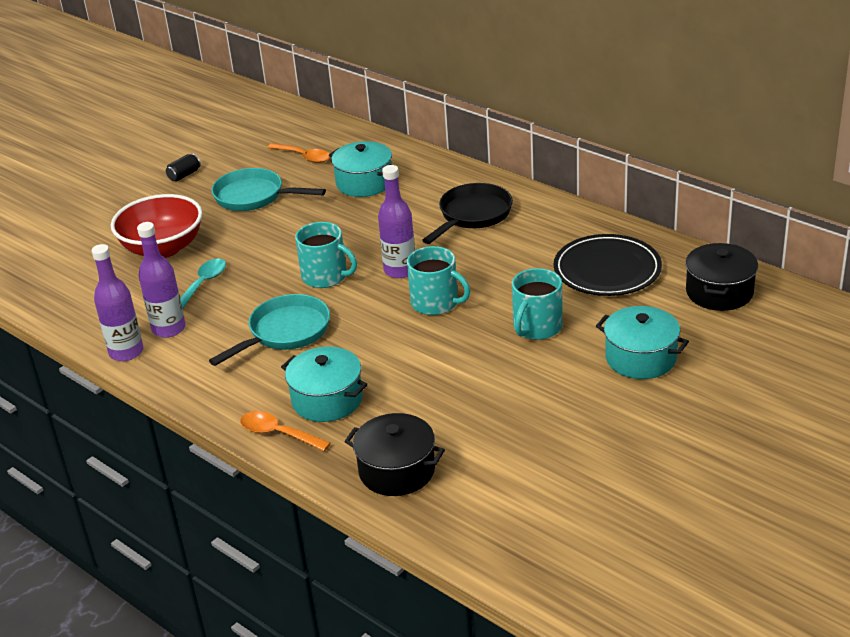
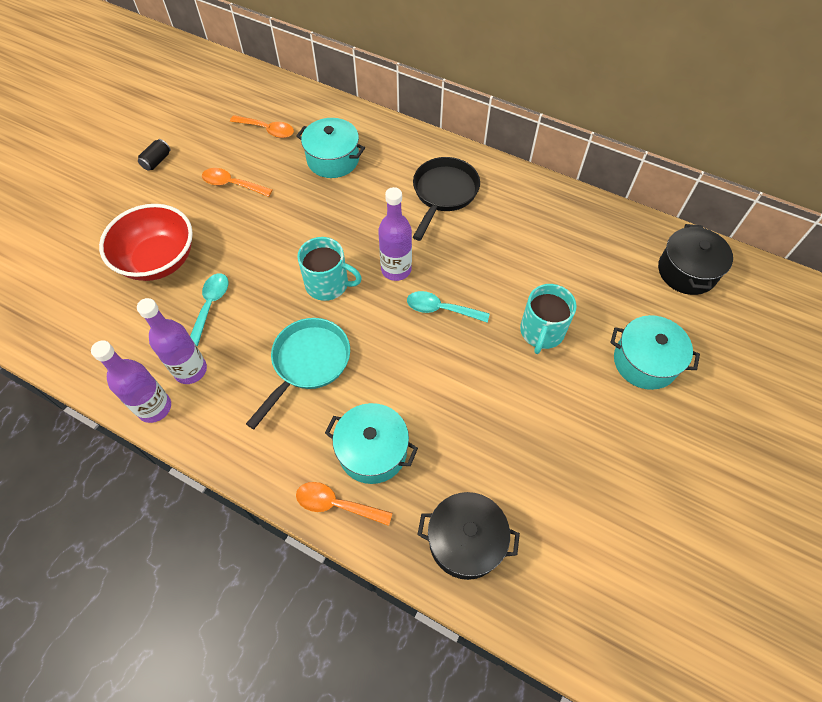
camera: 15 degrees left, 25 degrees up
(254, 196) = (232, 184): turquoise pan -> orange spoon
(436, 303) = (441, 309): turquoise mug -> turquoise spoon
(607, 270) = (582, 252): black plate -> none

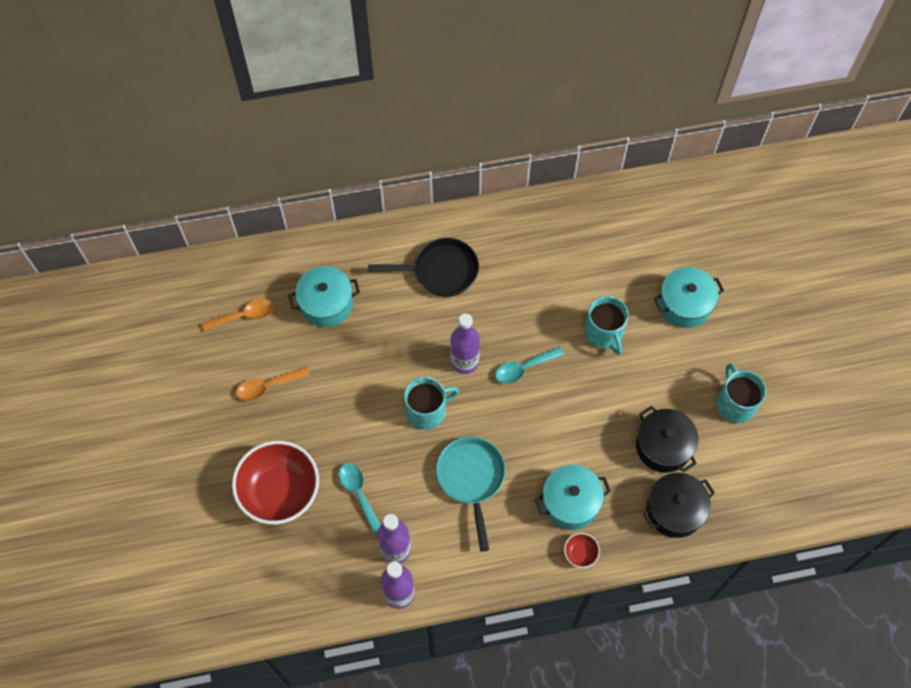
camera: 40 degrees left, 5 degrees up
(157, 161) = (181, 413): black can -> none
(336, 504) = (580, 553): orange spoon -> red bowl
(444, 193) = (440, 271): black pan -> black pan turned 105 degrees clockwise
(622, 488) = (735, 403): none -> turquoise mug
(687, 271) = (660, 212): black pot -> black pot (663, 446)

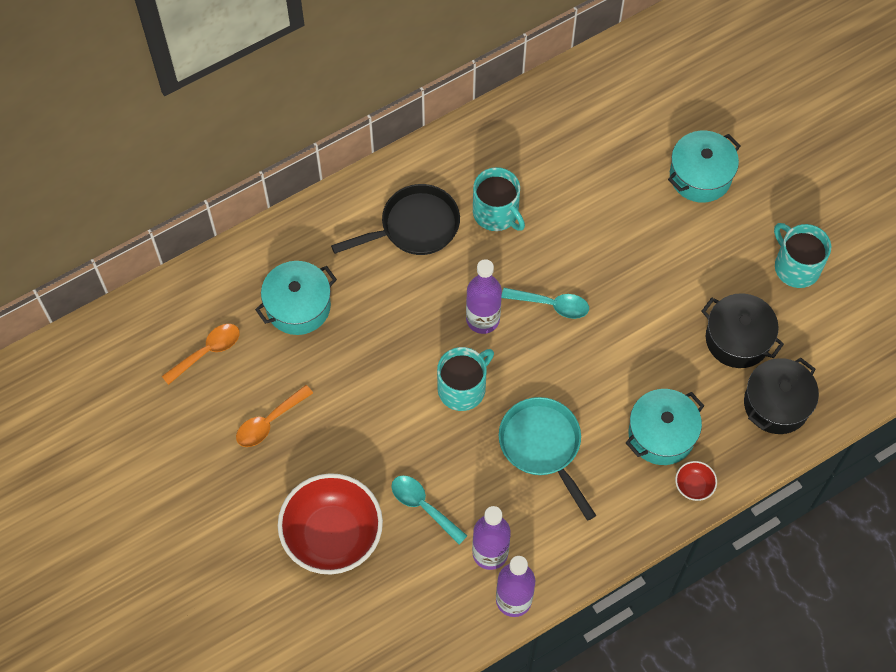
camera: 20 degrees left, 0 degrees up
(523, 368) = (551, 305): turquoise spoon -> turquoise spoon turned 120 degrees counterclockwise
(604, 333) = (624, 236): turquoise mug -> turquoise mug (496, 213)

